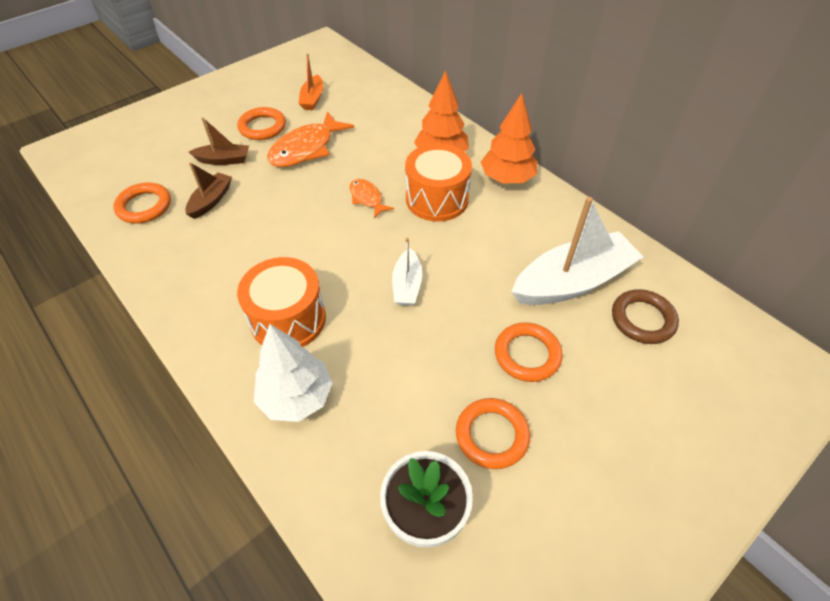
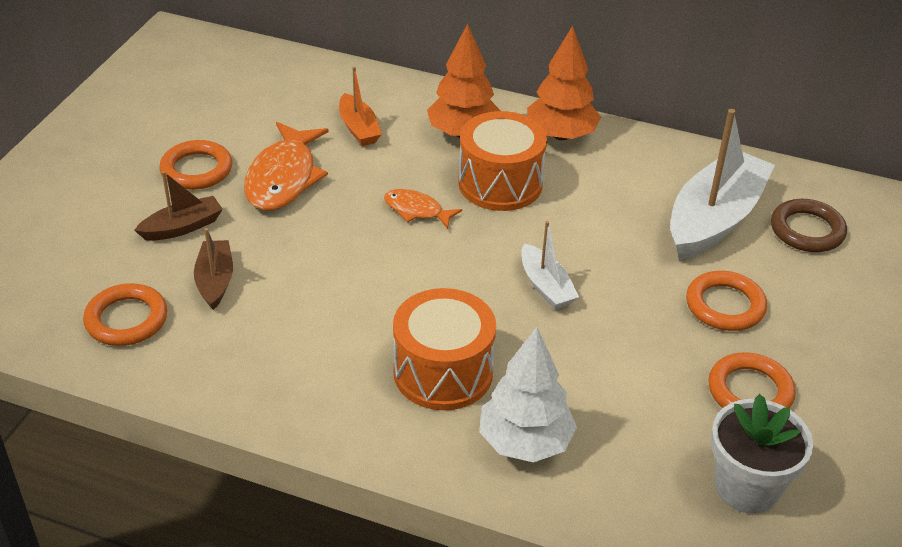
camera: 30 degrees left, 10 degrees down
(312, 99) = (233, 113): orange boat -> orange boat (359, 128)

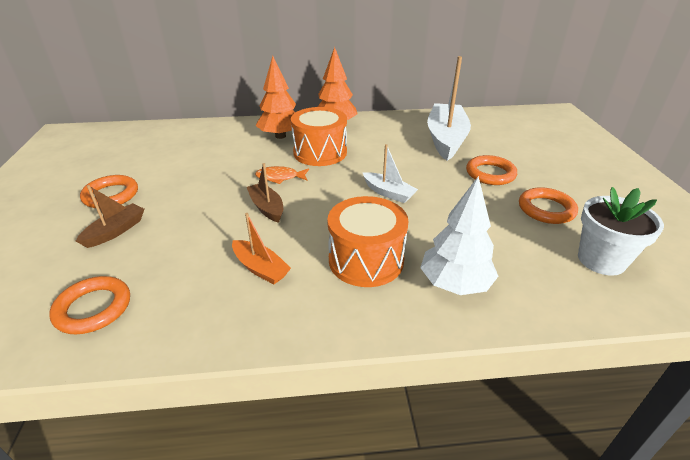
camera: 25 degrees left, 5 degrees down
(215, 281) = (160, 257): brown boat -> brown boat (267, 208)
(283, 178) = (179, 184): orange fish -> none
(359, 128) = (214, 148): orange boat -> orange boat (260, 268)
(807, 230) = (492, 132): brown ring -> none

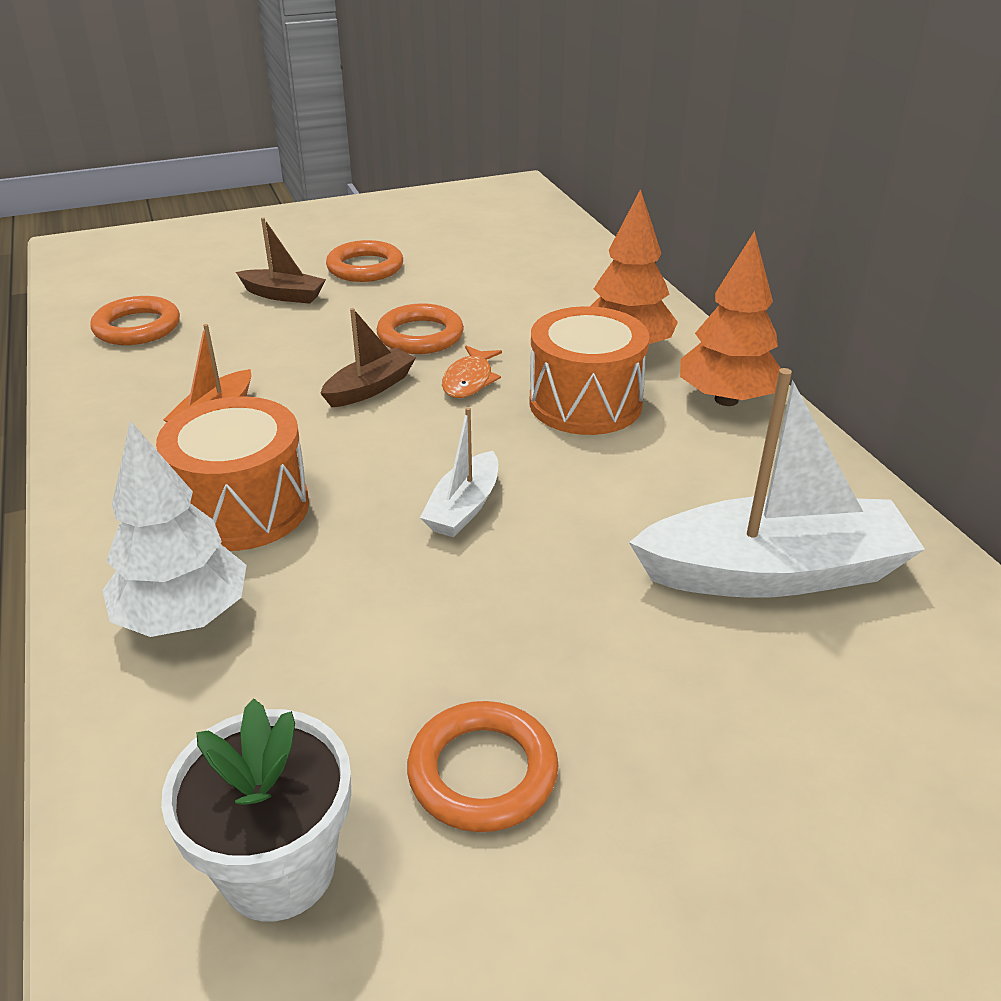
camera: 75 degrees right, 0 degrees up
(280, 177) = (469, 380): orange fish -> orange fish turned 150 degrees counterclockwise
(490, 174) = (623, 662): orange ring -> orange ring (420, 335)

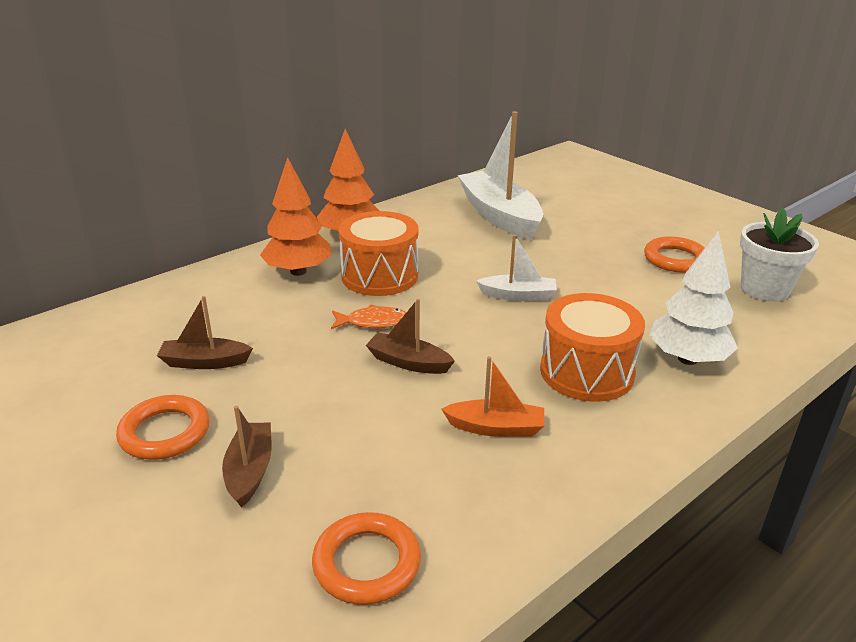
camera: 110 degrees left, 5 degrees down
(420, 335) = (311, 360): orange ring -> none
(457, 286) = (205, 362): none -> brown boat

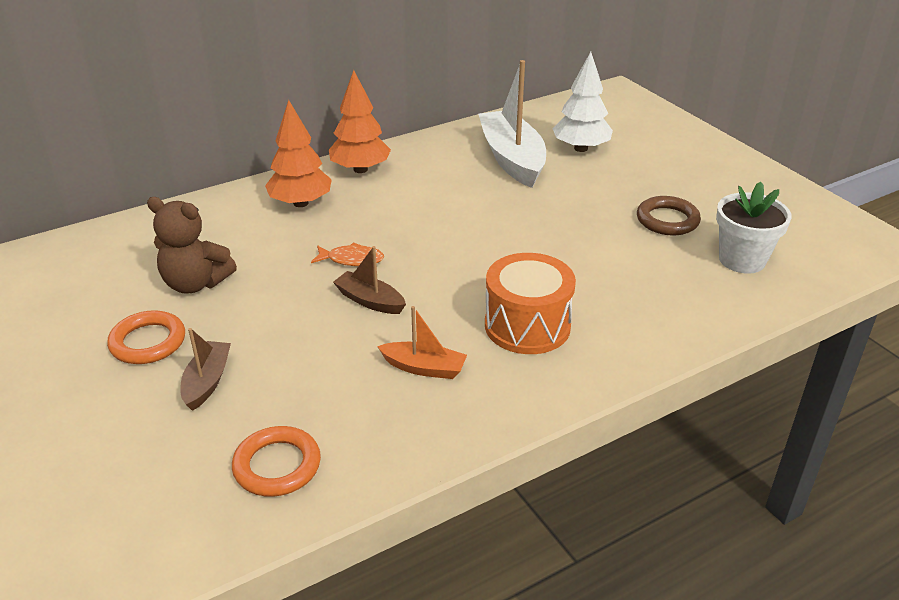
camera: 10 degrees right, 5 degrees up
(205, 362) = (195, 283): brown boat -> brown teddy bear
(379, 276) = (373, 214): orange drum -> none
(518, 295) = (495, 245): white boat -> none
(675, 259) = (667, 220): orange ring -> brown ring
(687, 359) = (628, 323): white tree -> white tree (580, 148)

